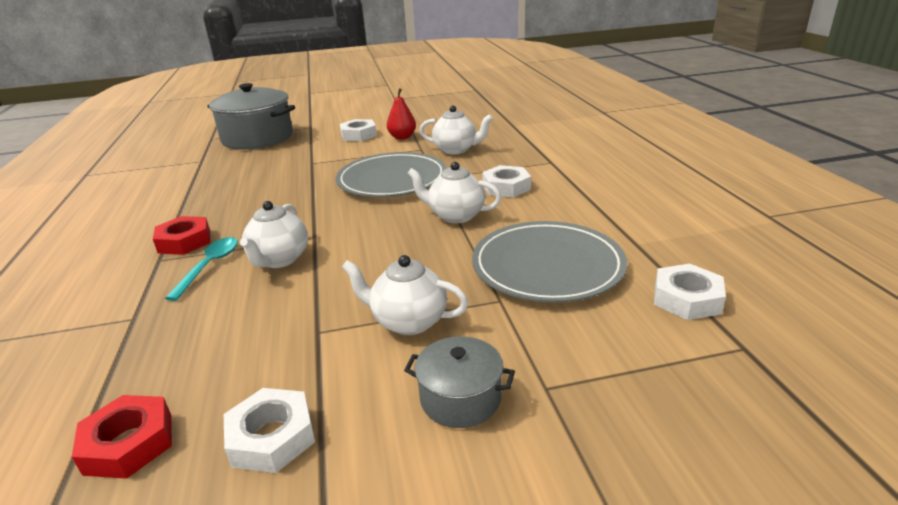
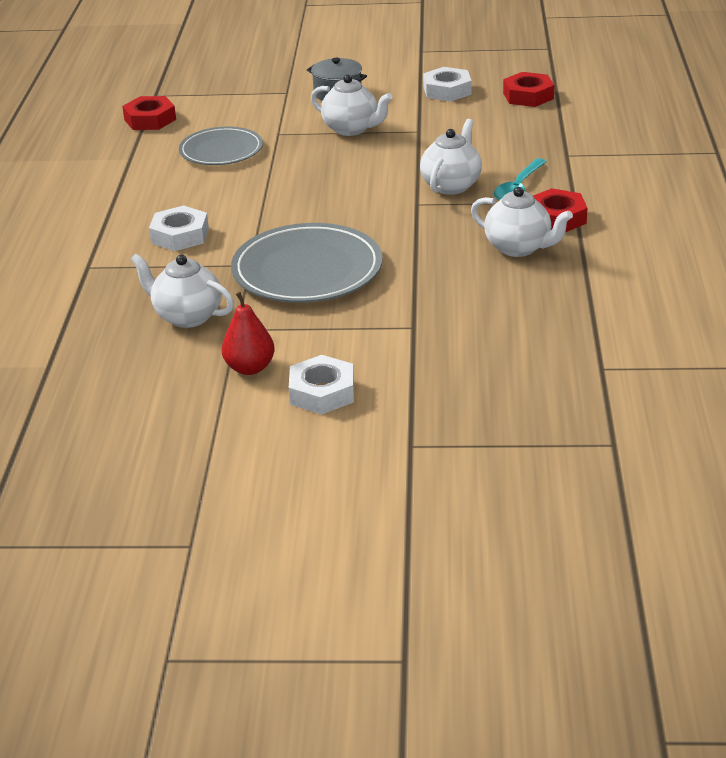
camera: 165 degrees left, 5 degrees up
(257, 138) = (515, 424): grey pot -> none
(455, 216) = (263, 207): white teapot -> white teapot (519, 248)
(547, 266) = (221, 150): grey plate -> grey plate, size x0.65
(686, 299) = (150, 119): white nut -> red nut

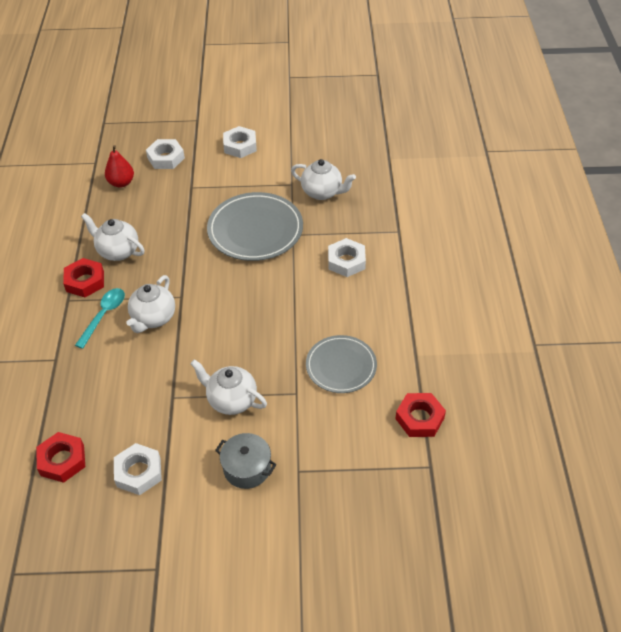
camera: 175 degrees right, 15 degrees up
(250, 368) = (279, 159): red pear -> red pear (121, 183)
(466, 373) = (166, 158): none -> white nut

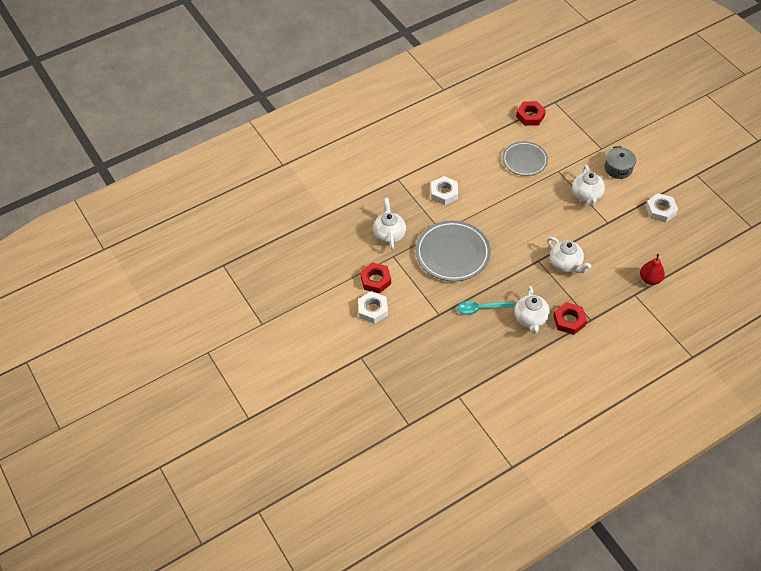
camera: 120 degrees left, 5 degrees up
(62, 460) = (685, 247): red nut -> red nut (375, 280)
(104, 315) = (585, 291): turquoise spoon -> turquoise spoon (481, 309)
(121, 183) = (467, 362): red pear -> red pear (650, 279)
(153, 318) = (565, 264): white teapot -> white teapot turned 60 degrees clockwise
(166, 158) = (419, 350): white nut -> none

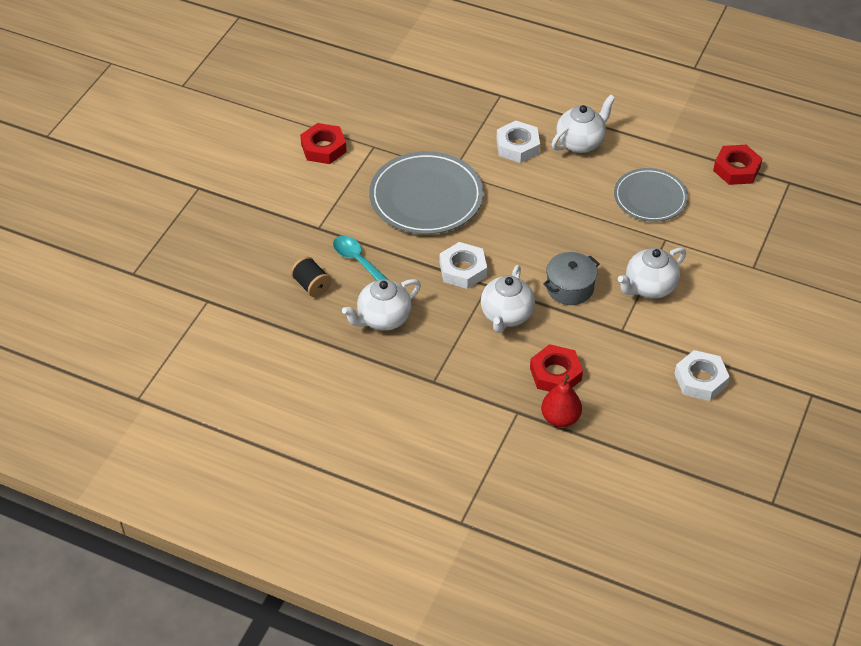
camera: 55 degrees right, 5 degrees down
(373, 310) = (277, 166): white nut -> white nut (463, 270)
(389, 234) = (404, 127): white teapot -> white teapot (580, 142)
(482, 340) = (311, 285): none -> black spool
(569, 320) = (413, 359): red nut -> red nut (555, 374)
(618, 168) = (733, 300): grey pot -> grey pot (570, 288)

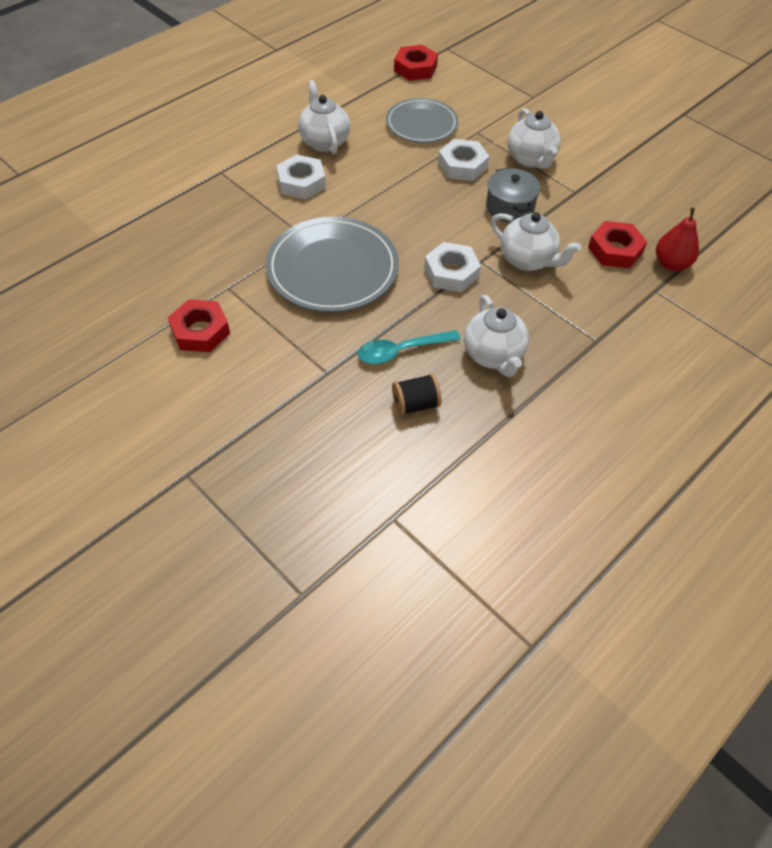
camera: 70 degrees left, 5 degrees up
(700, 380) = (650, 165): white nut -> white nut (462, 165)

